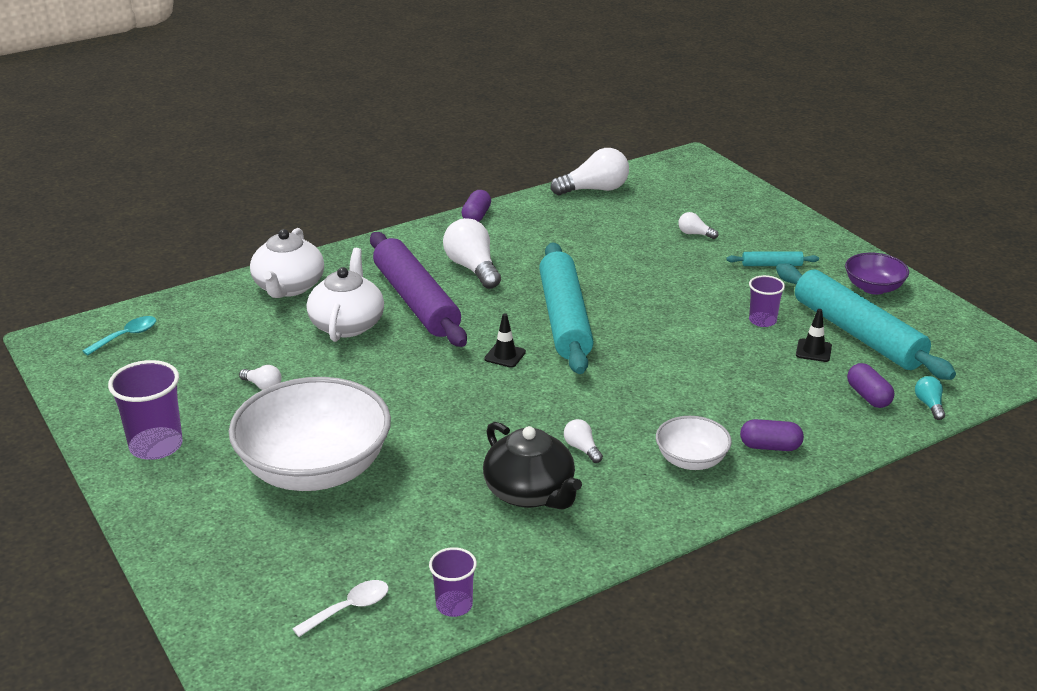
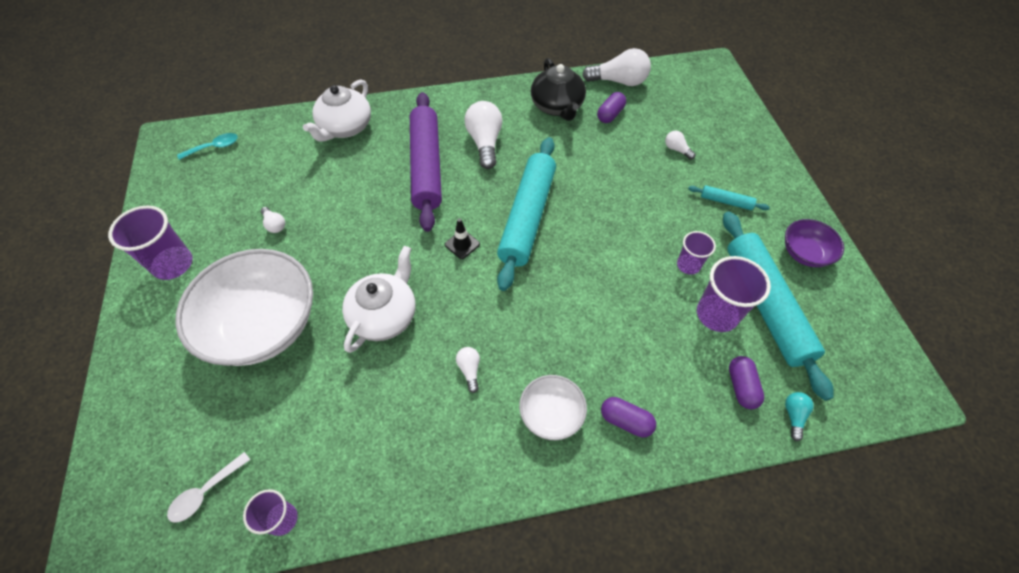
camera: 20 degrees right, 25 degrees up
(347, 324) = (365, 177): white teapot -> white teapot (385, 315)
(349, 609) = (206, 492): white spoon -> white spoon turned 150 degrees clockwise
(476, 216) = (515, 88): purple capsule -> purple capsule (610, 114)
(530, 493) = (405, 408): black teapot -> black teapot (557, 106)
(813, 351) = (717, 314): black traffic cone -> purple cup

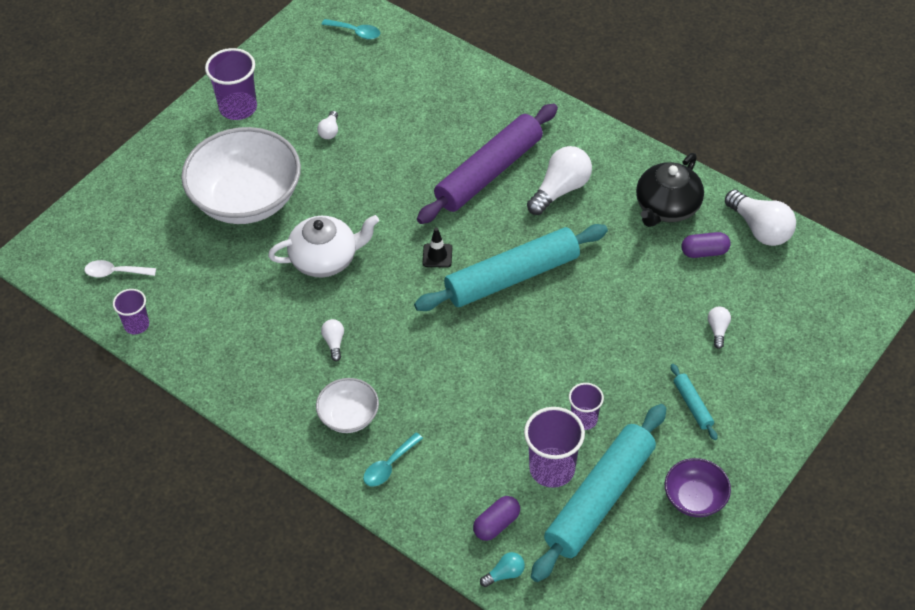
camera: 50 degrees right, 5 degrees down
(345, 127) = (468, 89): white teapot -> none
(469, 370) = (334, 343): white light bulb -> white light bulb turned 45 degrees counterclockwise
(625, 421) = (389, 465): purple capsule -> turquoise spoon

